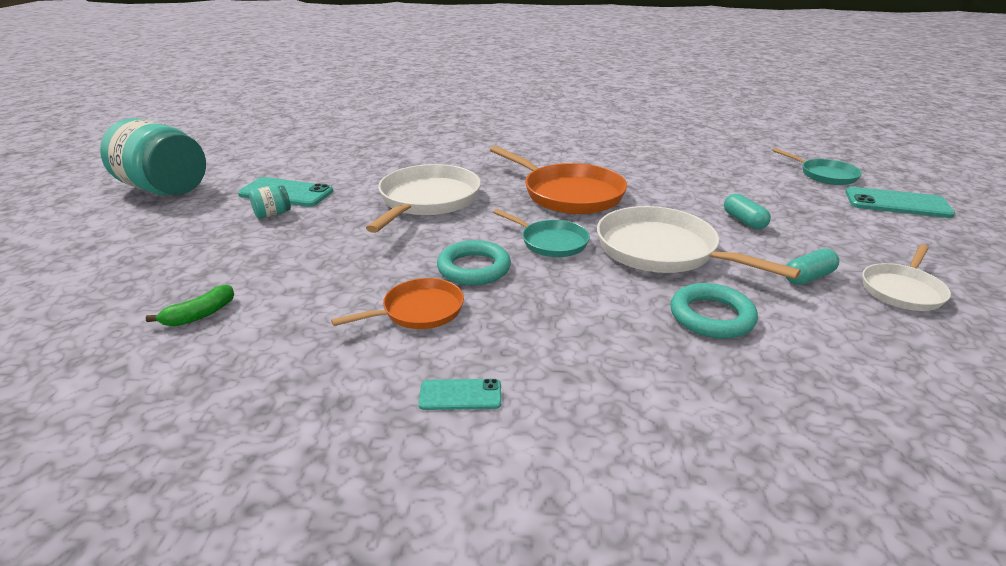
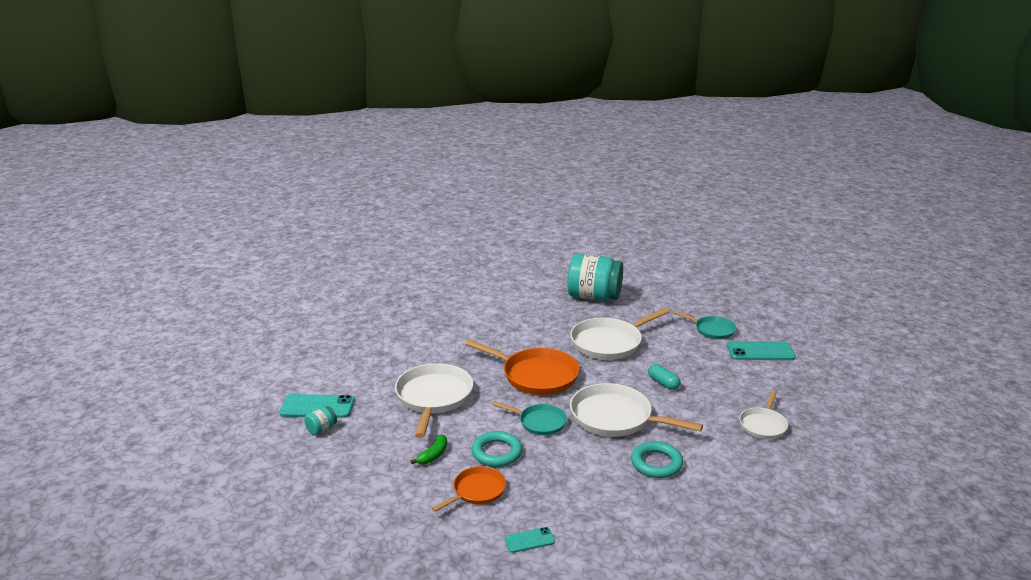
camera: 15 degrees left, 5 degrees down
(165, 189) = (211, 418): turquoise jar -> turquoise jar (594, 297)
(200, 315) = (333, 520): green banana -> green banana (433, 455)
(678, 173) = (609, 343): none -> white pan
(808, 277) = (708, 424): turquoise capsule -> none

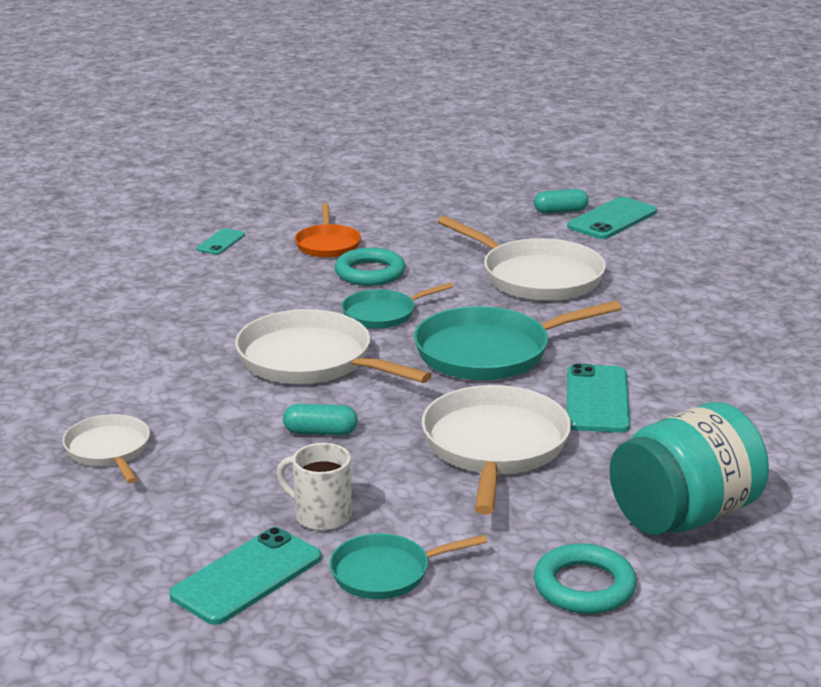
camera: 130 degrees right, 0 degrees up
(321, 429) = (560, 211): turquoise jar -> turquoise capsule
(433, 455) = (421, 244): green banana -> none
(536, 376) = (489, 352): orange pan -> turquoise pan
(540, 337) = (597, 399): none -> turquoise phone
(615, 417) = (310, 360): white pan -> white pan turned 120 degrees counterclockwise
(656, 463) = (191, 343): turquoise ring -> turquoise ring (584, 586)
(708, 355) = (321, 515): none -> white mug

